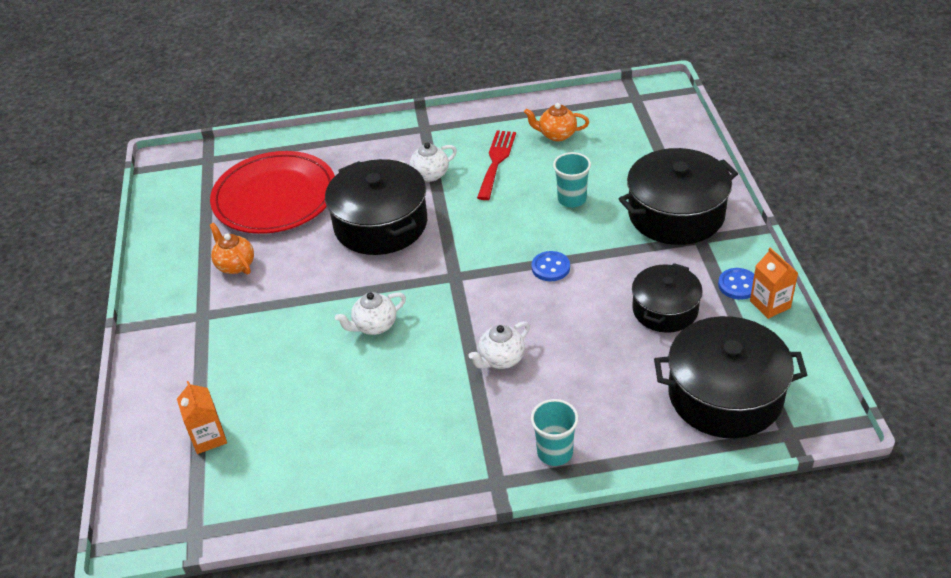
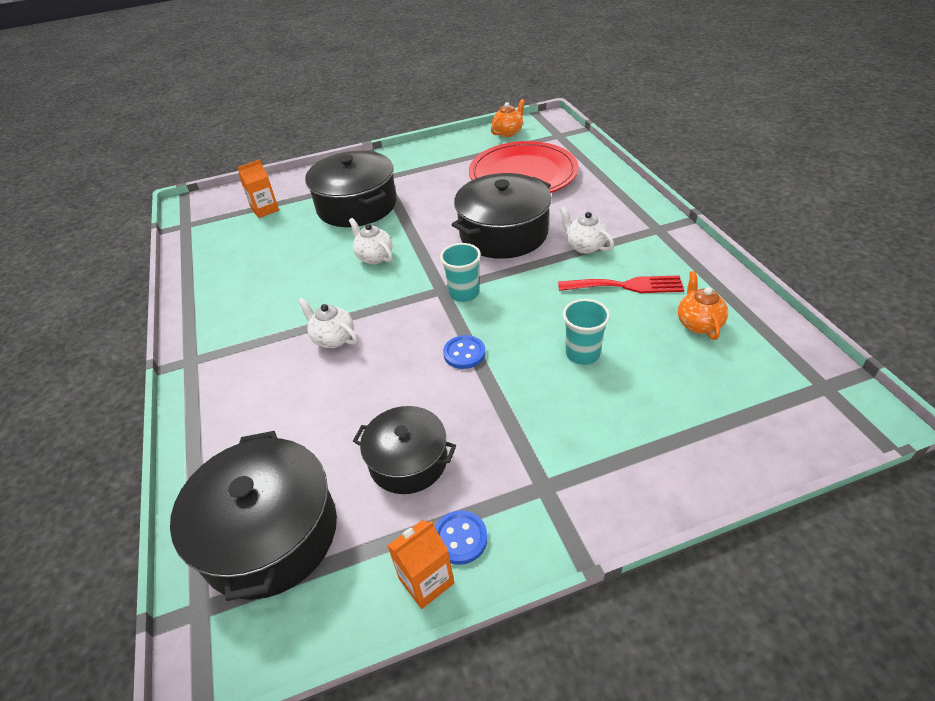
camera: 80 degrees right, 0 degrees up
(235, 265) = (438, 177): orange teapot -> orange teapot (508, 132)
(555, 452) = (215, 393): turquoise cup -> turquoise cup (464, 293)
(676, 214) = (587, 456): black pot -> black pot (357, 205)

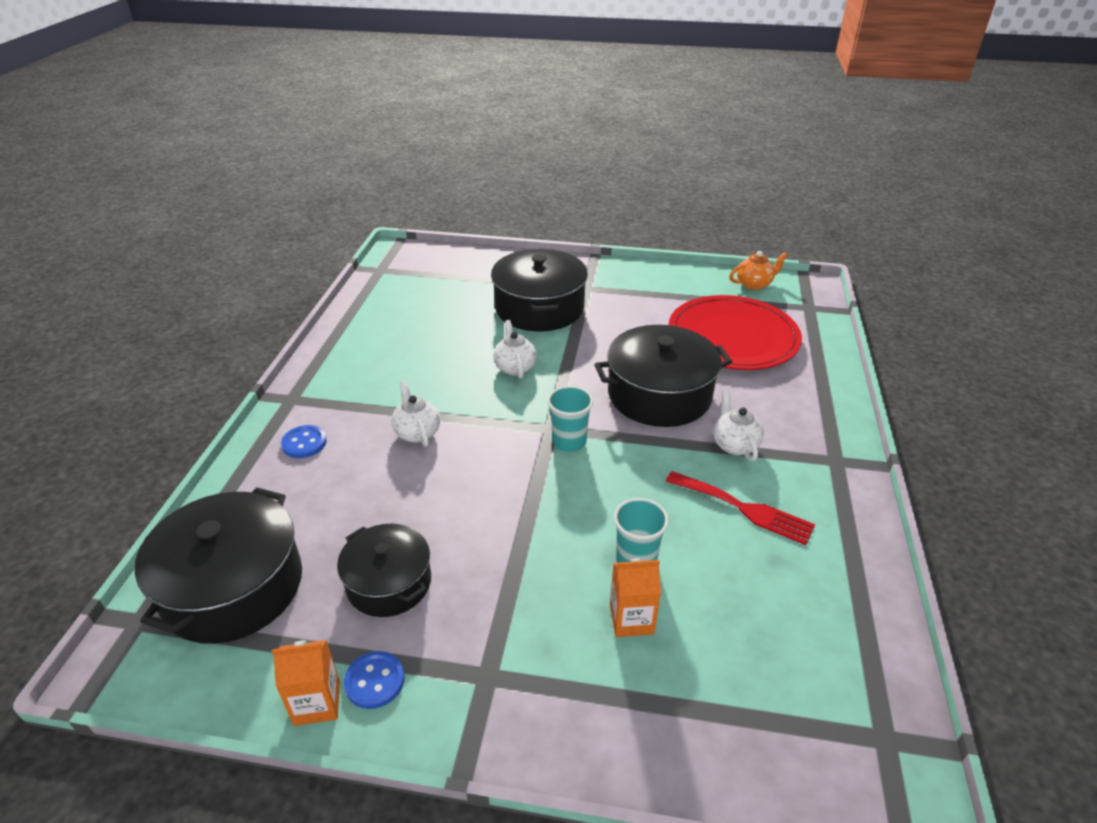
camera: 25 degrees right, 5 degrees down
(265, 209) = (455, 280): orange carton -> orange carton (631, 619)
(464, 353) = (520, 503): blue button -> blue button (304, 443)
(698, 324) = (792, 589): orange teapot -> none

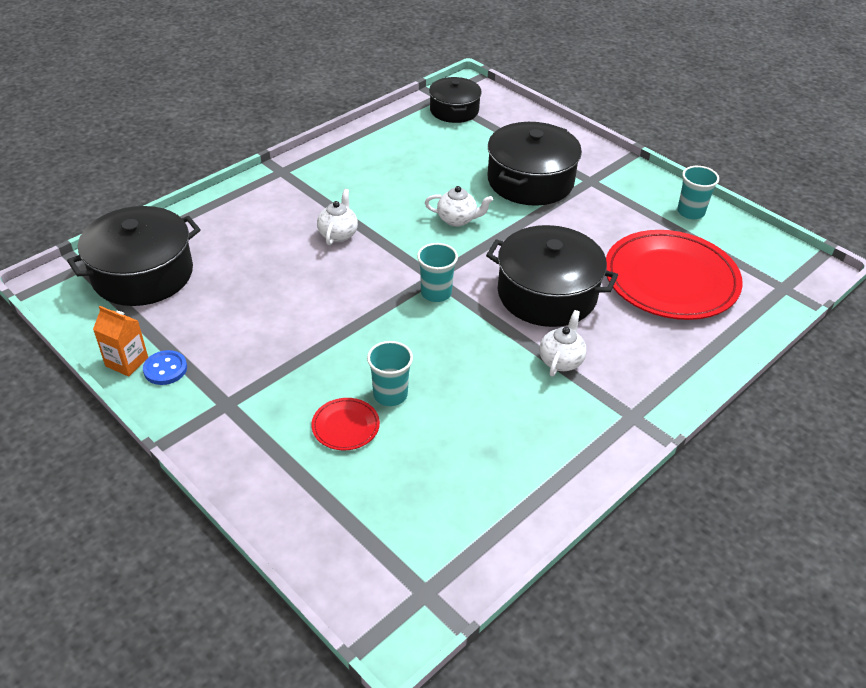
camera: 35 degrees right, 5 degrees up
(304, 443) = (261, 206): blue button -> none
(389, 583) = (226, 320): black pot -> black pot (454, 110)
(515, 367) = (457, 220): white teapot -> white teapot turned 75 degrees clockwise
(631, 619) = (345, 426): orange carton -> red plate
(685, 281) = (690, 212): none -> turquoise cup
(744, 509) = (510, 407): red fork -> none
(754, 284) = (755, 244): orange teapot -> none

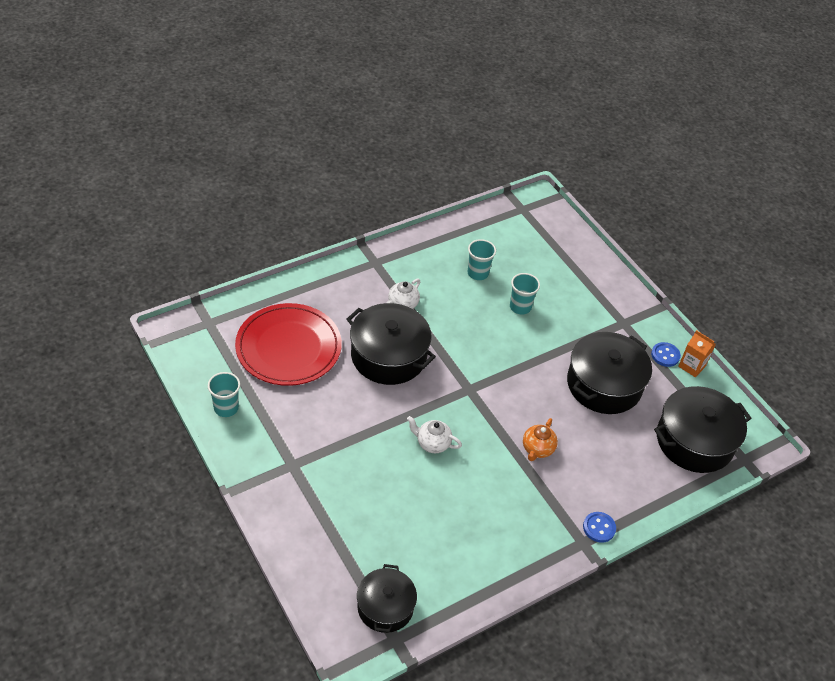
camera: 170 degrees left, 5 degrees up
(265, 183) = (599, 528): none -> blue button
(338, 234) = (537, 449): white teapot -> orange teapot
(345, 426) = (551, 294): red plate -> none
(436, 293) = (471, 374): turquoise cup -> turquoise cup (478, 273)
(530, 181) = (349, 477): black pot -> black pot (604, 384)

